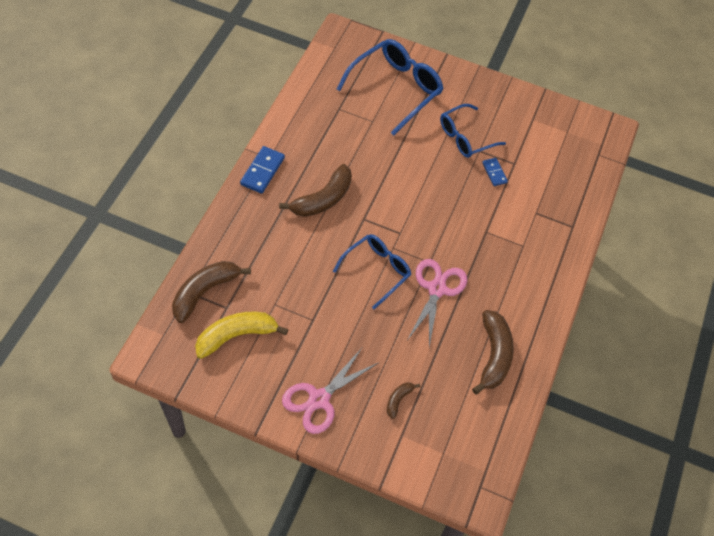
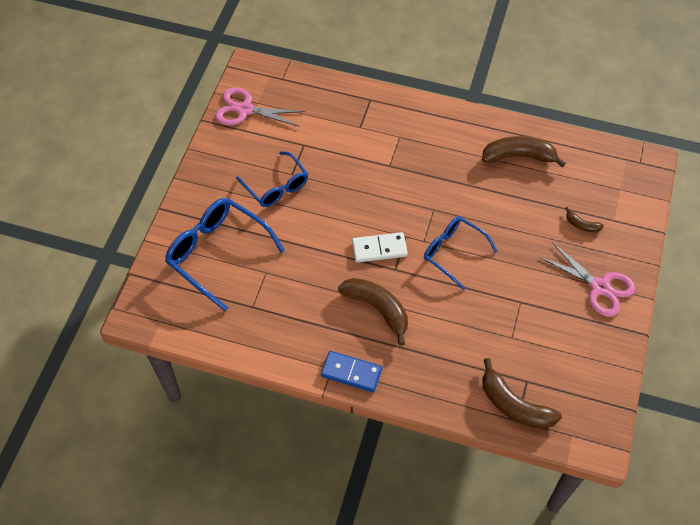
camera: 90 degrees left, 0 degrees up
(236, 336) = (555, 367): yellow banana -> none
(387, 209) = (379, 249): none -> white domino
(436, 289) = (462, 202): pink scissors -> pink scissors (245, 110)
(494, 173) = (318, 161): blue domino -> none

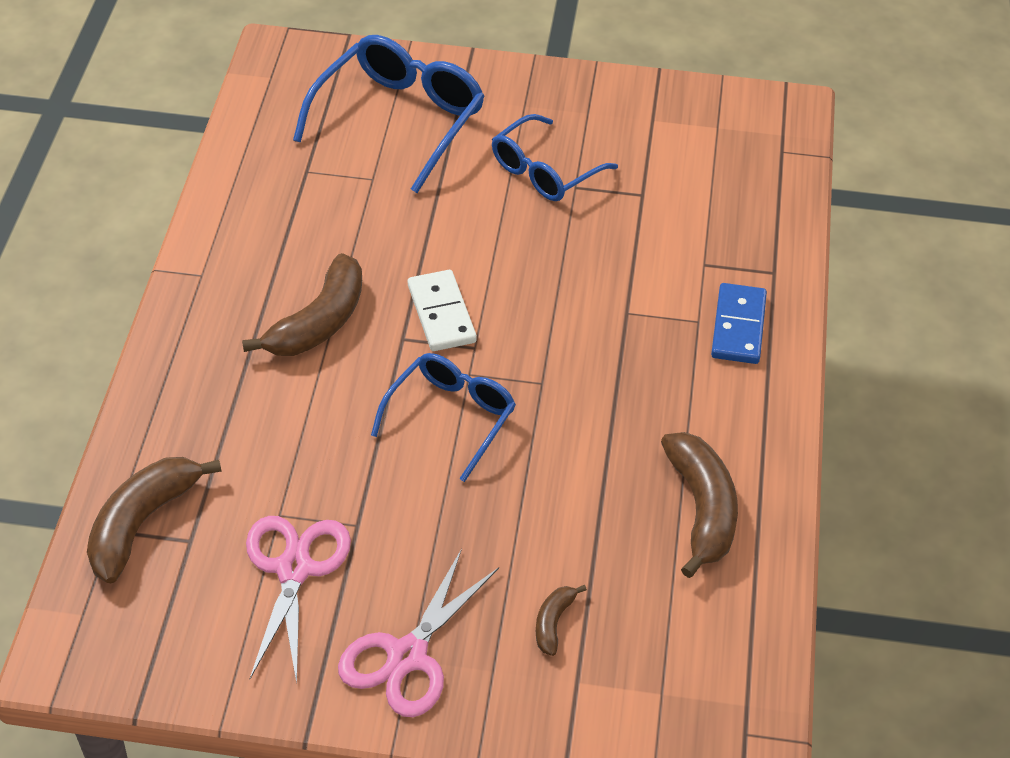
camera: 80 degrees right, 10 degrees down
(245, 110) = (697, 114): pink scissors -> pink scissors (294, 569)
(351, 373) = (195, 299): blue domino -> blue domino (738, 326)

